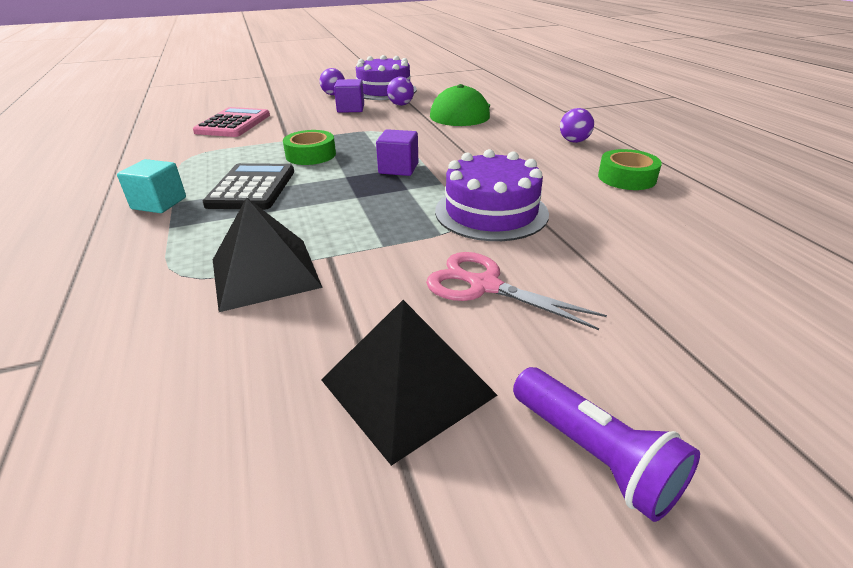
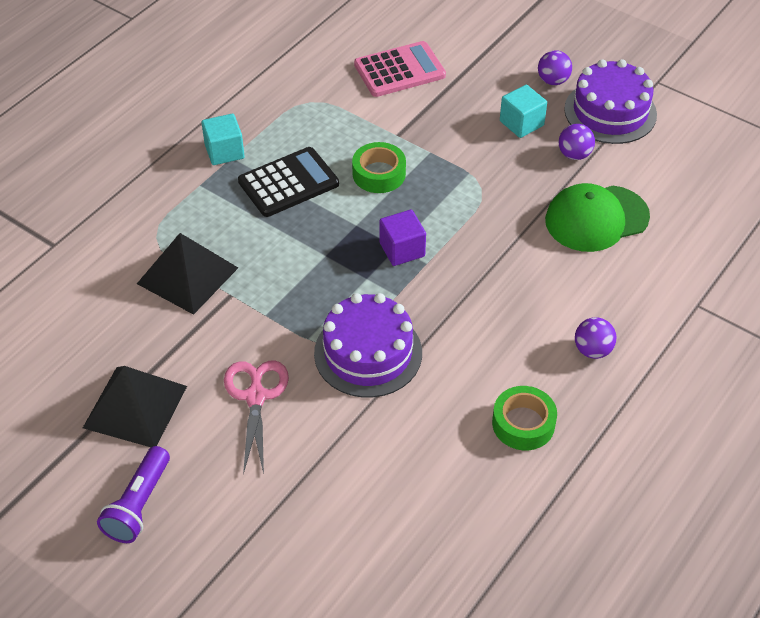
camera: 55 degrees right, 15 degrees up
(350, 109) = (521, 123): purple cube -> turquoise cube

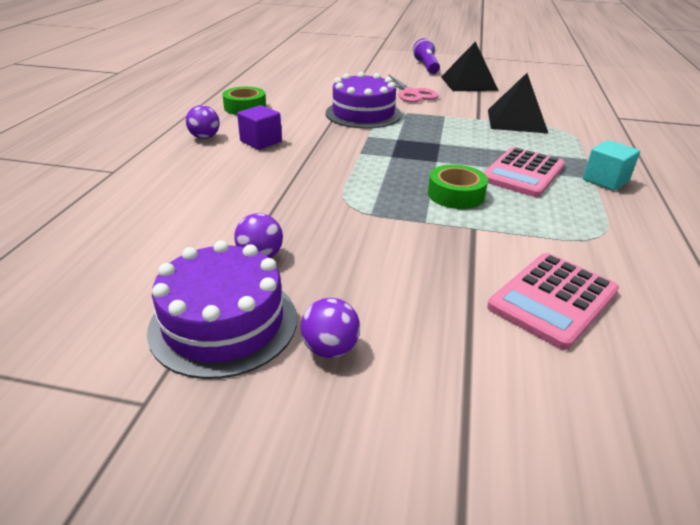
camera: 155 degrees right, 15 degrees down
(288, 183) = (523, 173): black calculator -> pink calculator
(402, 249) = (385, 156): purple cube -> purple cube (261, 141)
(521, 123) = (343, 275): turquoise cube -> none
(596, 218) = (218, 206): green cap -> none

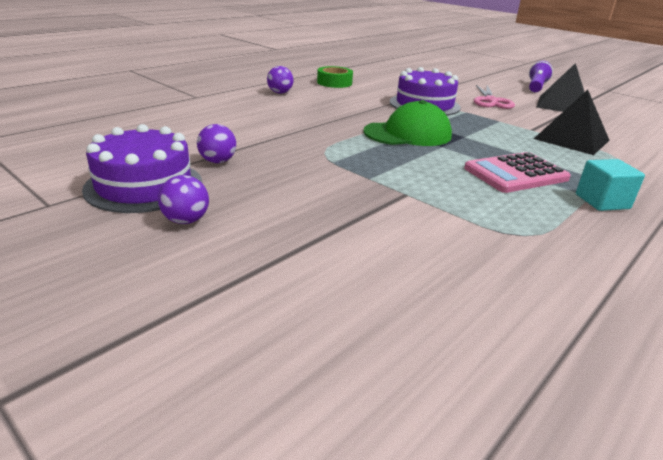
camera: 30 degrees right, 5 degrees down
(261, 141) = (315, 103): purple cube -> none
(392, 155) = (408, 134): none -> green cap
(455, 194) = (424, 170): green tape -> none
(553, 299) = (402, 257): pink calculator -> none

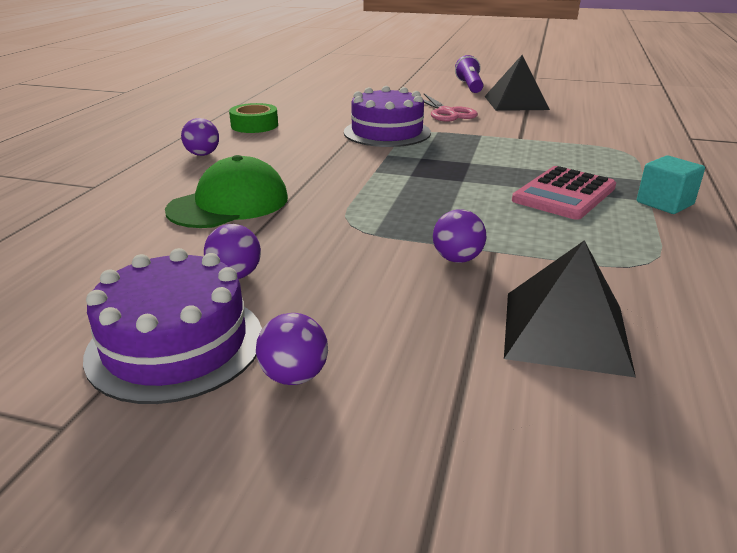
camera: 25 degrees left, 0 degrees up
(371, 191) = (457, 259): none -> purple ball
(408, 134) = (411, 174): green cap -> green cap (229, 204)
(571, 139) = (566, 140): black pyramid -> black pyramid (565, 331)

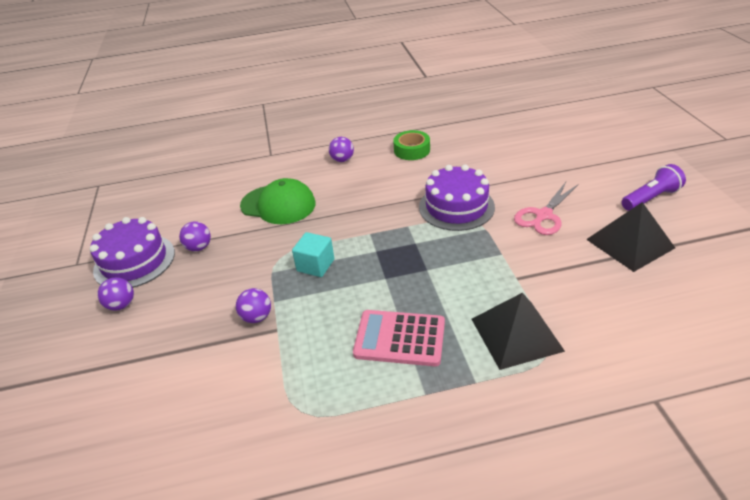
camera: 65 degrees right, 10 degrees up
(565, 331) = (191, 387): black pyramid -> black pyramid (516, 334)
(664, 203) = (426, 405): turquoise cube -> turquoise cube (315, 265)

